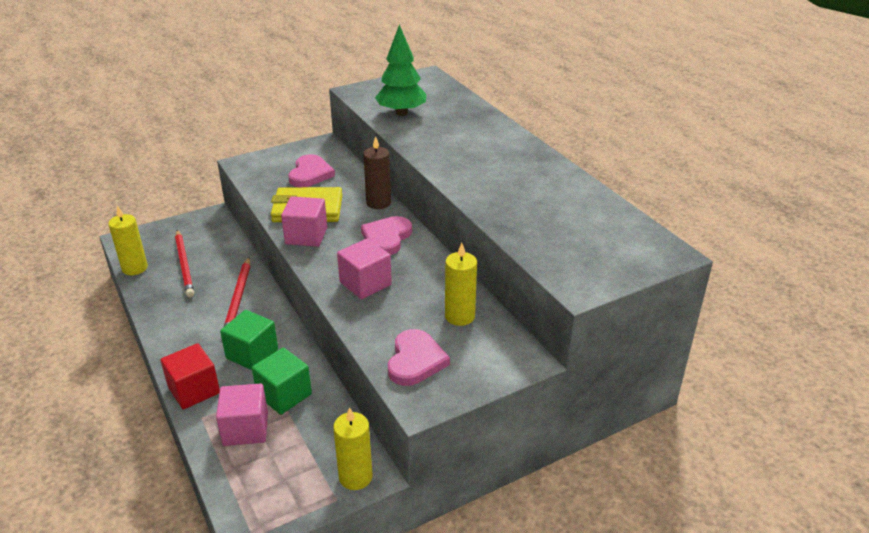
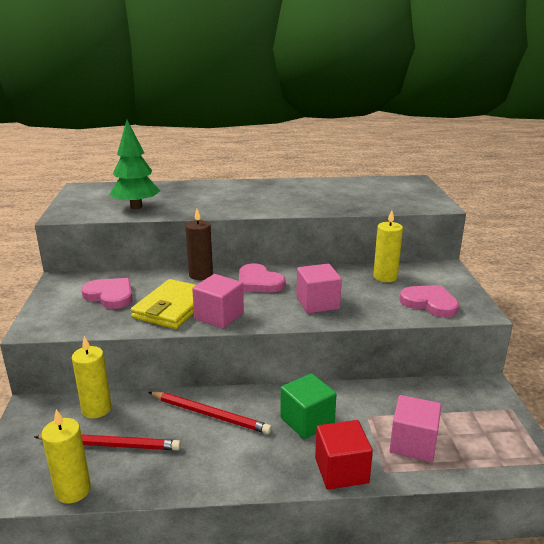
camera: 65 degrees left, 10 degrees down
(284, 395) = (376, 412): green cube -> none
(355, 477) = (489, 394): yellow candle -> yellow candle (96, 409)

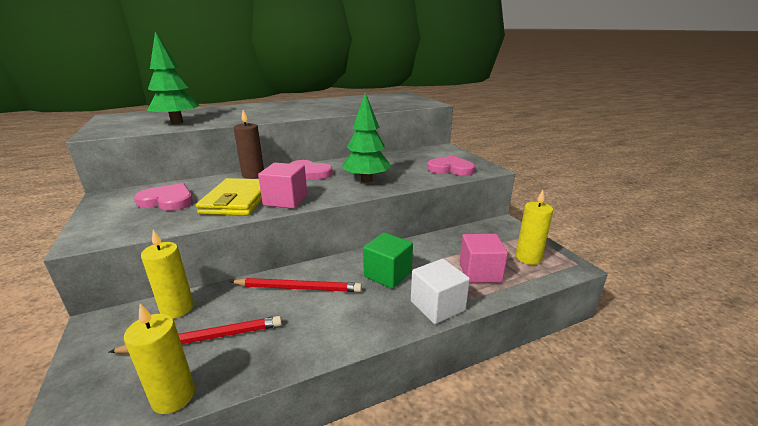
camera: 20 degrees left, 0 degrees up
(317, 303) = (366, 180): pink cube -> green tree
(341, 470) = (437, 306): red cube -> white cube
(385, 277) = (407, 158): yellow candle -> yellow candle (528, 258)

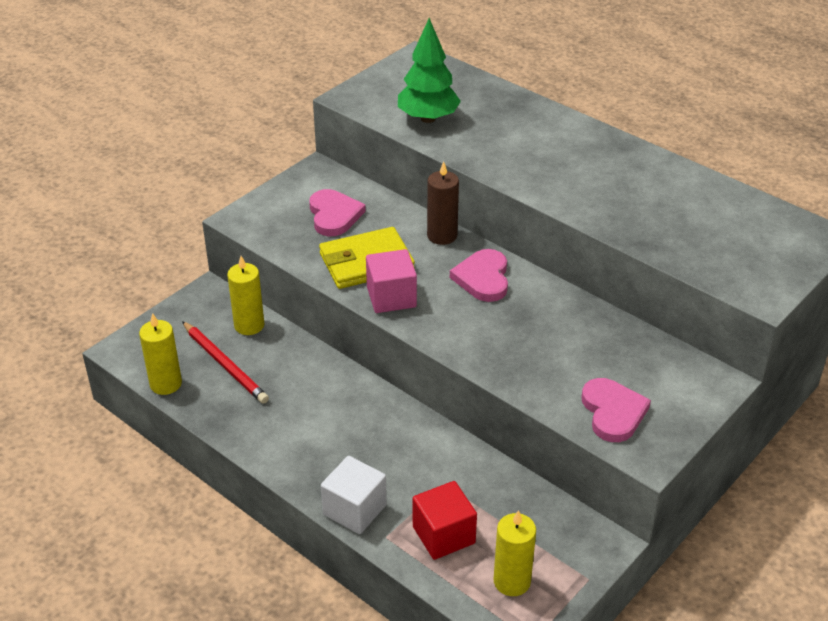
camera: 65 degrees right, 15 degrees up
(298, 288) = (322, 390): red pencil -> none
(366, 180) = (500, 339): green tree -> none
(387, 274) = (388, 451): green cube -> none
(480, 272) = (443, 535): pink cube -> red cube

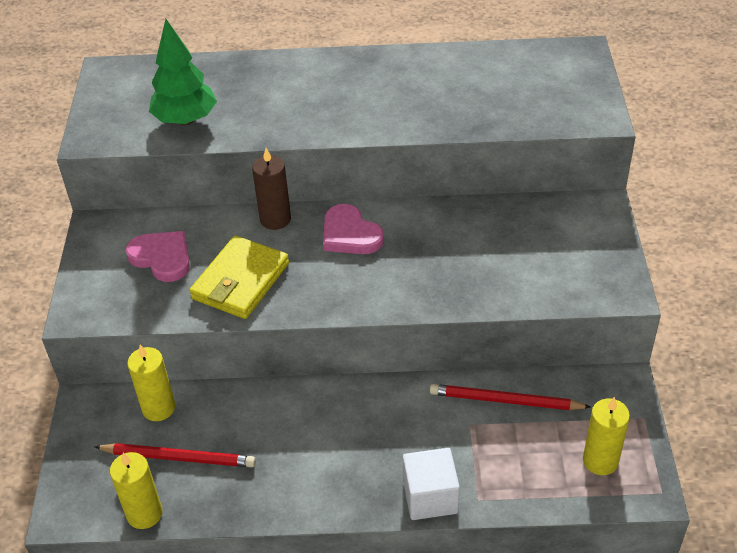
camera: 40 degrees left, 5 degrees up
(391, 297) = (297, 297): pink cube -> none
(443, 535) = (516, 464): red cube -> none
(491, 487) = (505, 401): none -> red pencil
(613, 412) = (564, 277): pink heart -> none

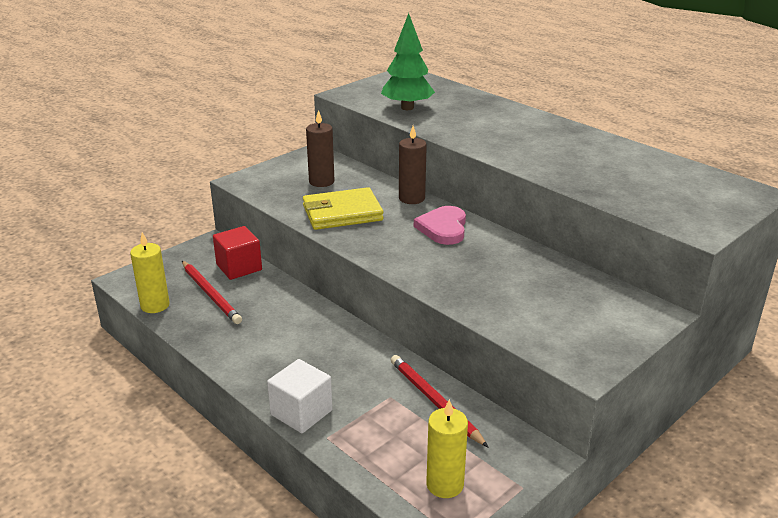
camera: 45 degrees right, 15 degrees down
(158, 408) = (239, 267): yellow candle -> red cube
(162, 258) = (321, 181): pink heart -> brown candle

